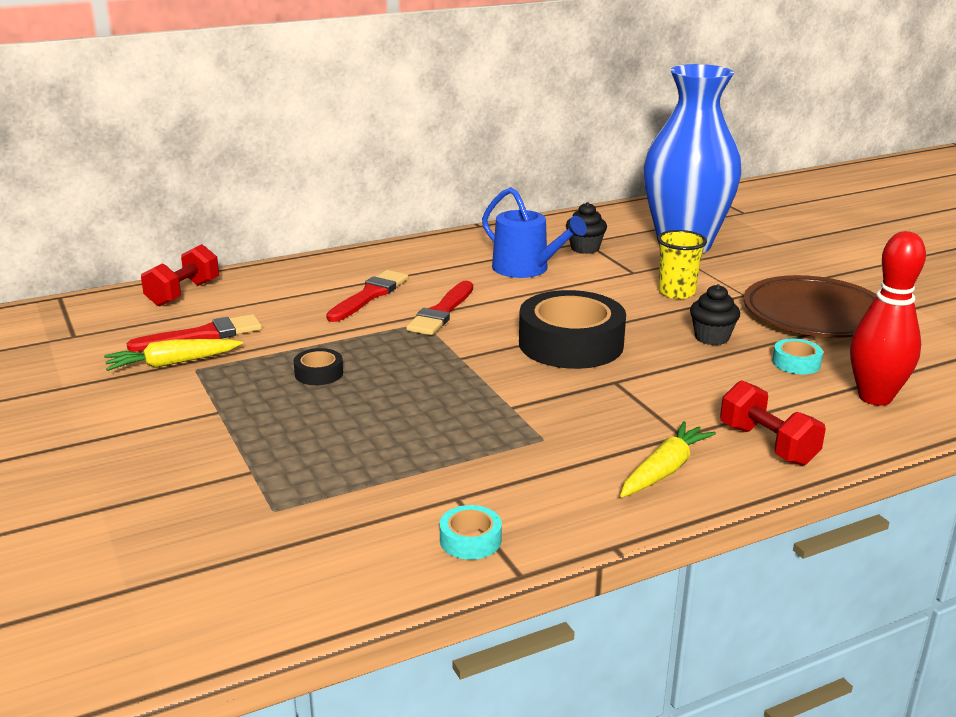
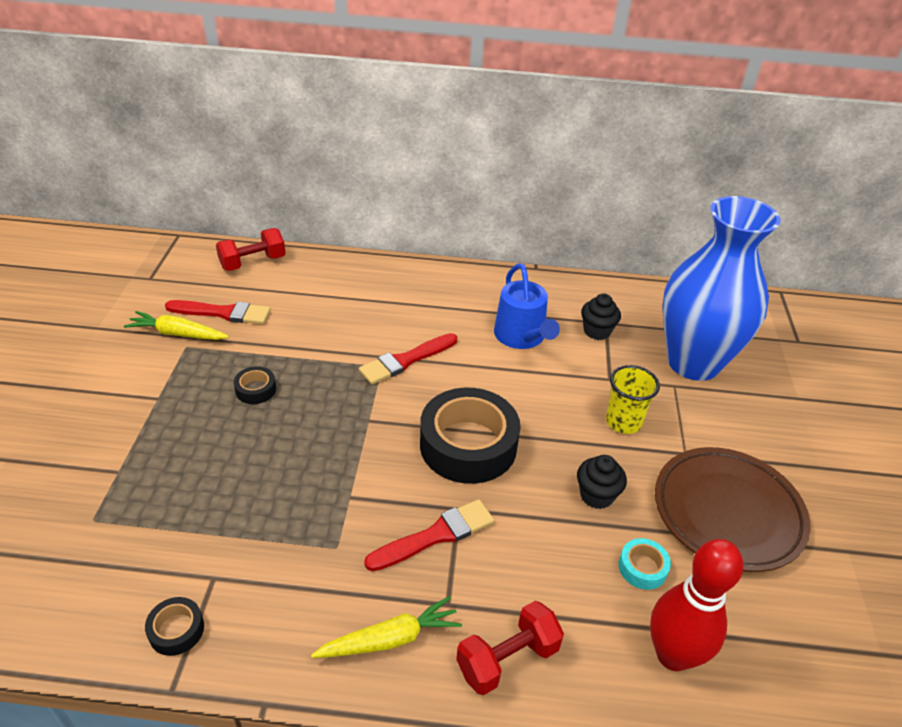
camera: 30 degrees right, 15 degrees up
(369, 295) = (372, 318): red brush -> red brush (435, 535)
(470, 540) = (176, 630): turquoise tape -> black tape
(767, 444) = (507, 659): red dumbbell -> red dumbbell turned 60 degrees clockwise

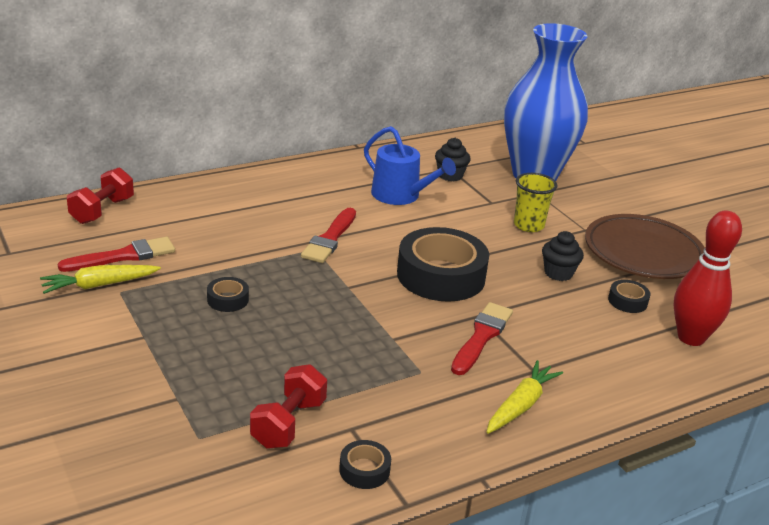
camera: 35 degrees left, 10 degrees down
(507, 659) = (604, 382): red dumbbell -> red dumbbell (289, 423)
(642, 568) = (627, 301): turquoise tape -> black tape

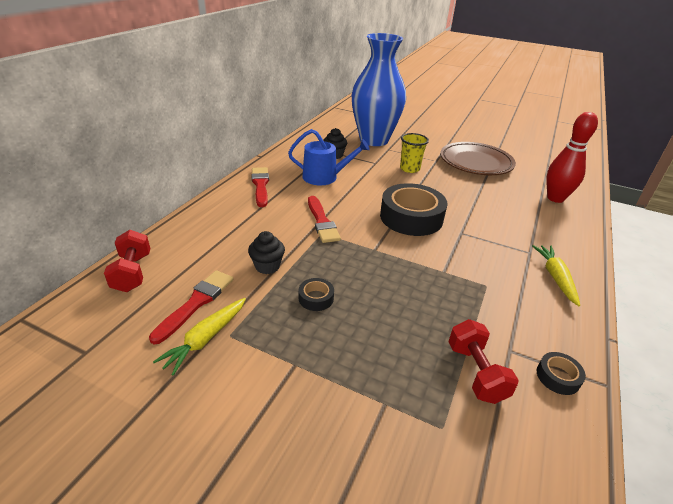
camera: 35 degrees left, 5 degrees up
(481, 336) = (481, 245): red brush -> red brush (260, 185)
(558, 273) = (459, 190): black cupcake -> black cupcake (267, 266)
(627, 301) = (507, 191): black tape -> none

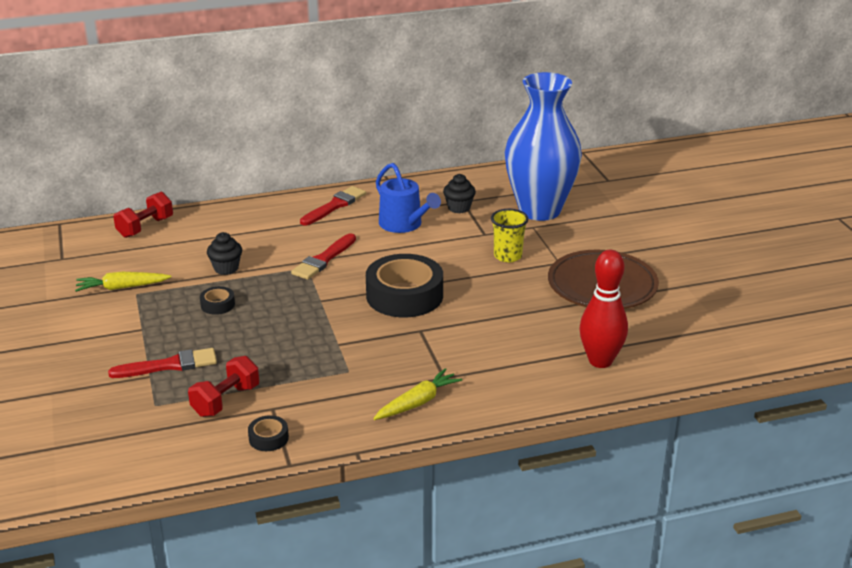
camera: 50 degrees right, 5 degrees down
(196, 303) = (149, 265): red brush -> red brush (169, 365)

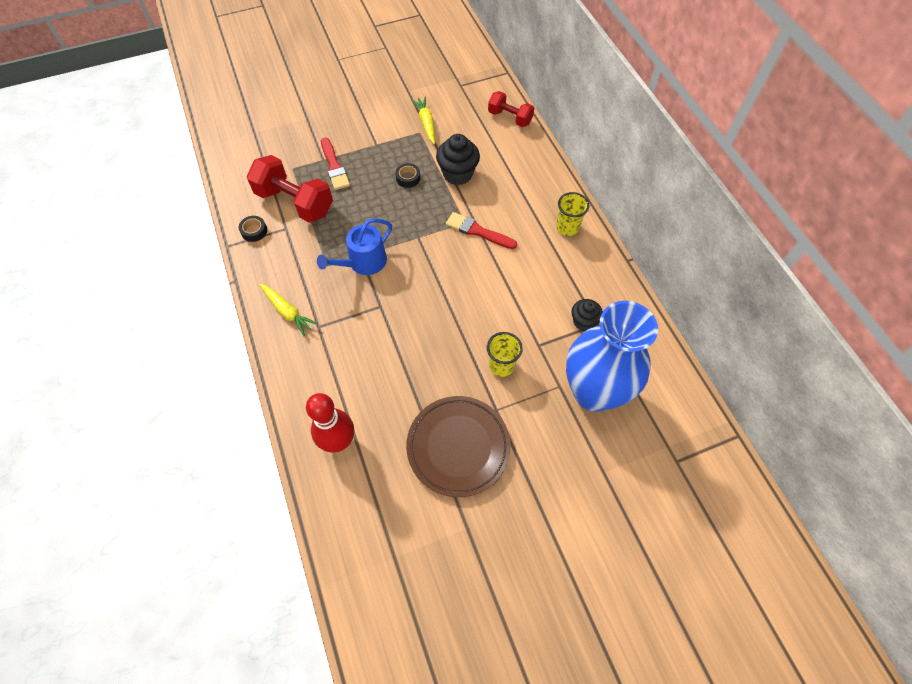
camera: 85 degrees right, 30 degrees up
(226, 268) = (457, 174): black cupcake -> black cupcake, size x1.59
(226, 401) = (295, 202): red dumbbell -> red dumbbell, size x1.67
(334, 206) = (567, 227): red brush -> yellow cup
(404, 224) = (544, 281): blue watering can -> blue watering can (363, 262)
(404, 295) = (429, 291): black tape -> none

